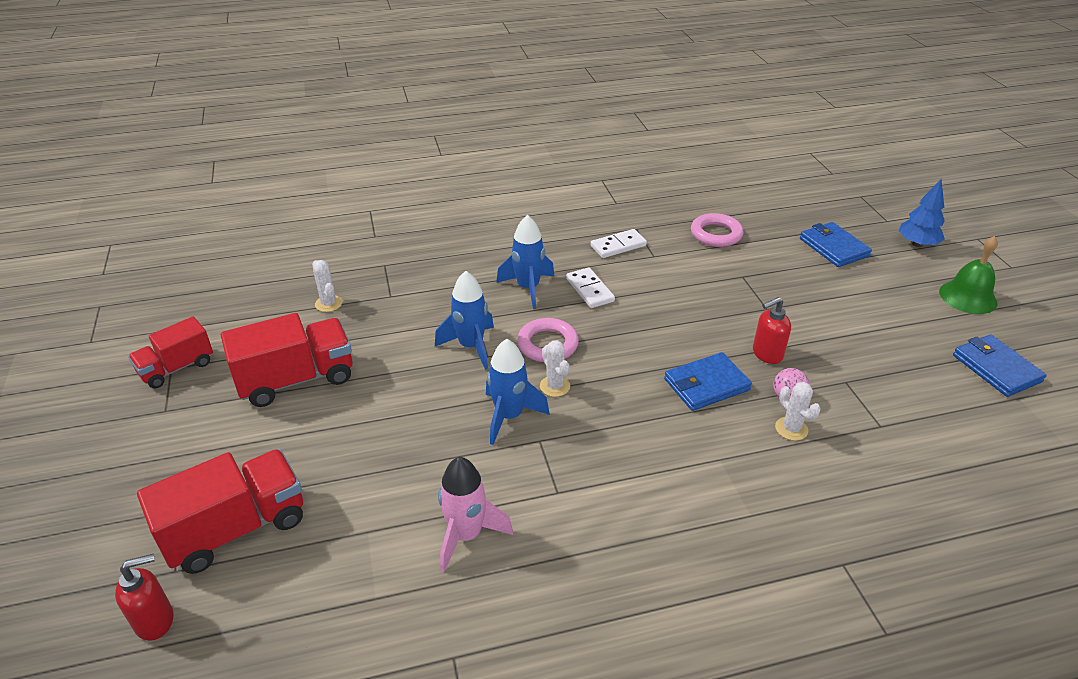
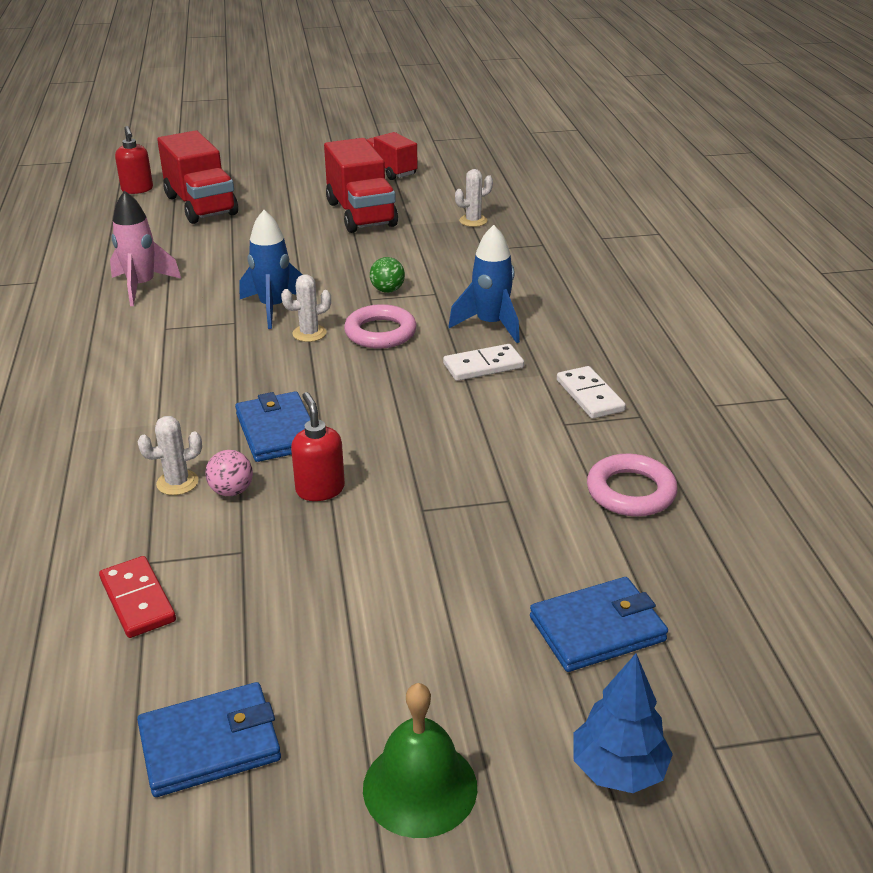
camera: 95 degrees right, 5 degrees down
(471, 346) = (387, 290): blue rocket -> green ball
(917, 422) = (137, 600): none -> red domino

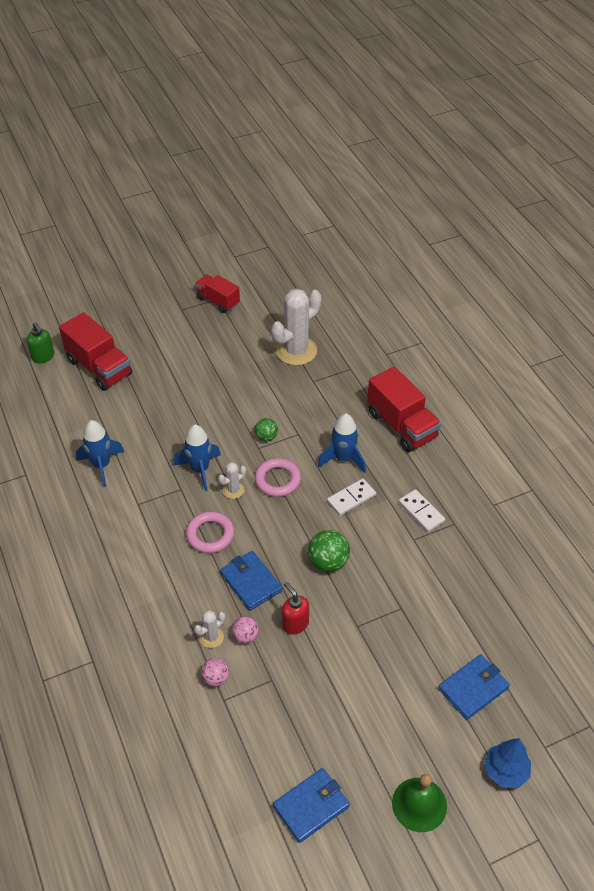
camera: 15 degrees left, 15 degrees up
(137, 190) = (43, 357): red soap dispenser -> green soap dispenser
(137, 600) = (231, 727): red domino -> none
(142, 286) = (101, 465): pink rocket -> blue rocket
(152, 533) = (215, 678): none -> pink ball
(361, 214) = (217, 357): red truck -> red truck (401, 425)
(412, 428) = (328, 562): none -> green ball
(473, 221) = (296, 351): white cactus -> white cactus, size x2.12
(631, 491) = (464, 586): pink ring -> pink ring (210, 535)

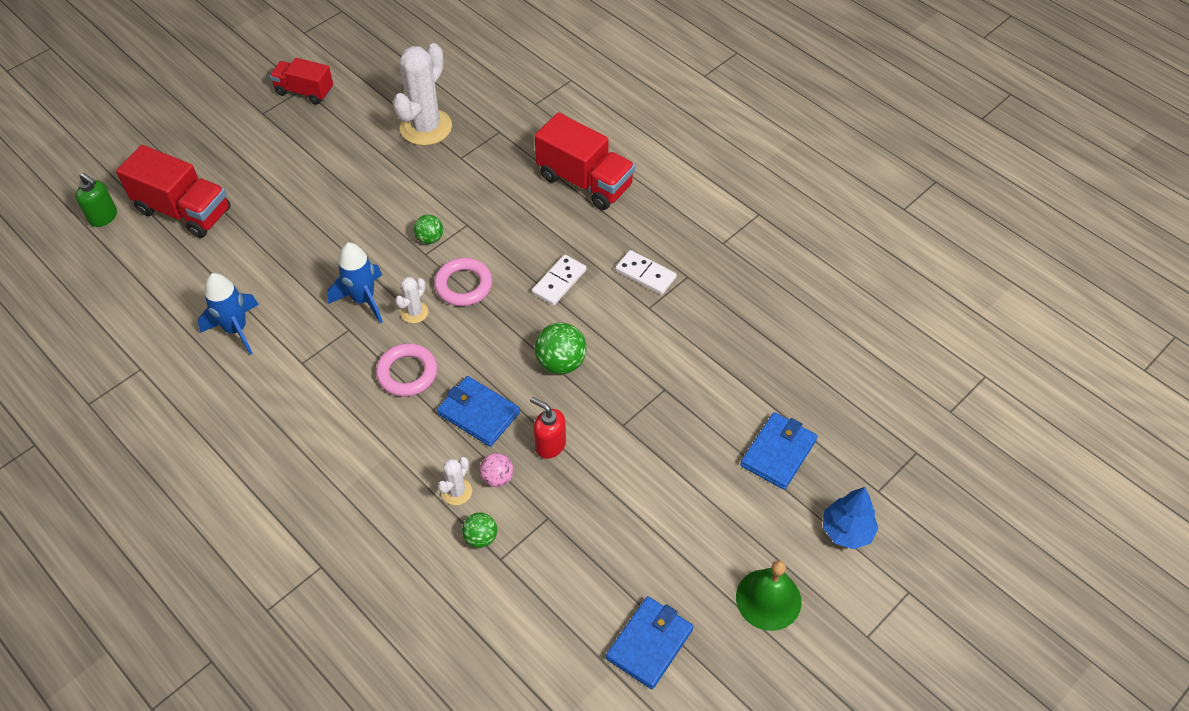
camera: 20 degrees left, 5 degrees up
(215, 678) = (481, 537): pink ball -> green ball
(343, 459) = (532, 238): blue rocket -> none

